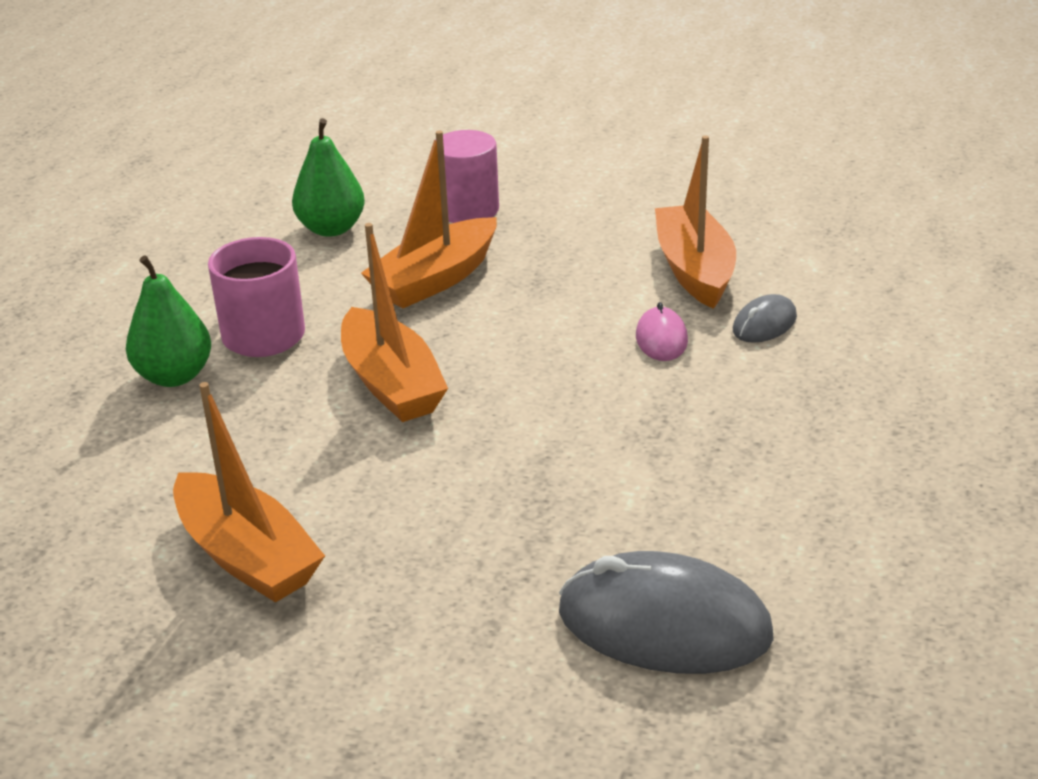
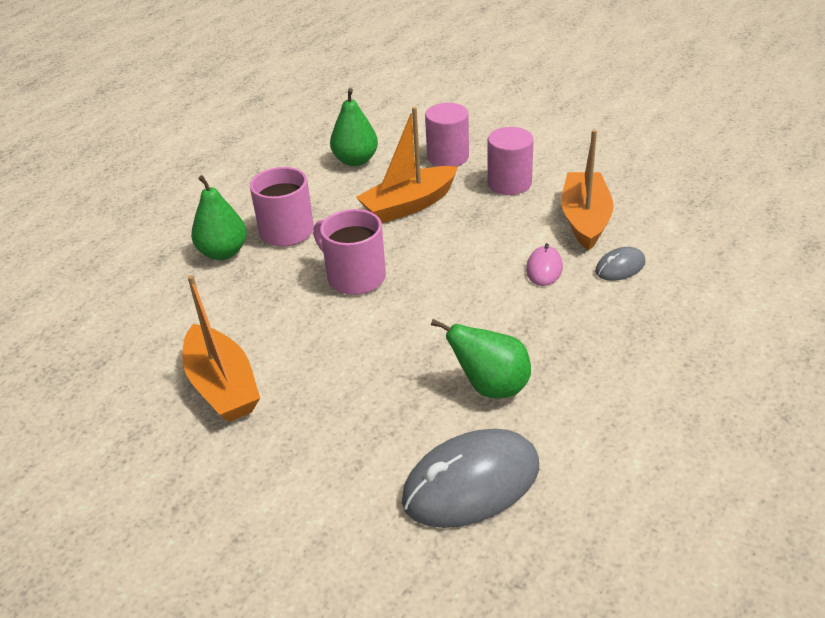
camera: 15 degrees right, 5 degrees up
(391, 384) = (354, 277): orange boat -> pink mug
(570, 235) = (509, 183): none -> pink cylinder
(645, 499) = (491, 387): none -> green pear
(664, 624) = (471, 483): grey mouse -> grey mouse turned 60 degrees counterclockwise

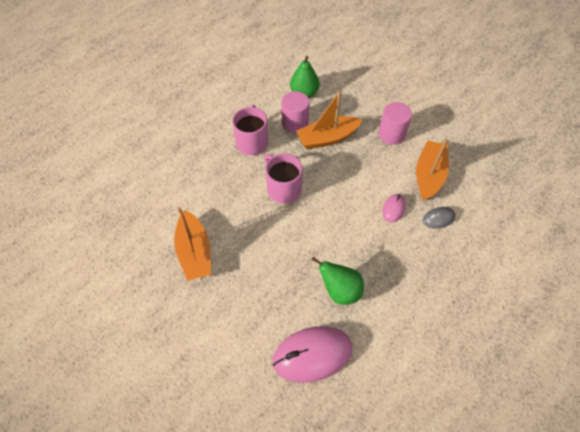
camera: 10 degrees right, 20 degrees up
(223, 252) = (213, 151): green pear -> none
(448, 157) = (360, 103): pink cylinder -> pink cylinder (295, 123)
(471, 483) = (312, 354): grey mouse -> pink mouse

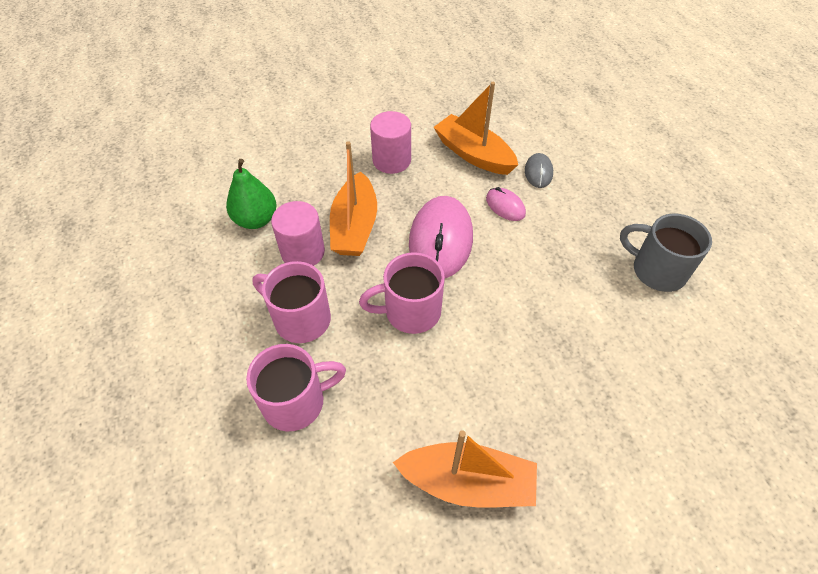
camera: 65 degrees left, 5 degrees down
(205, 162) = (296, 402): none -> pink mug
(312, 354) = (690, 380): pink mouse -> pink mouse (440, 240)
(340, 290) = (603, 310): green pear -> none
(393, 316) = (656, 270): none -> grey mug

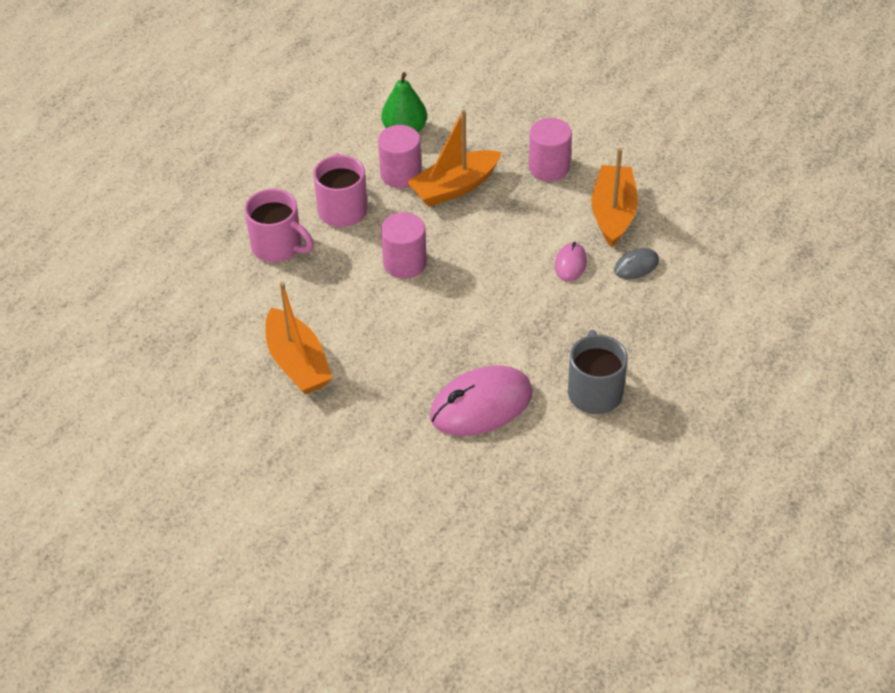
camera: 55 degrees right, 5 degrees down
(410, 311) = (405, 263): pink mug -> pink cylinder
(440, 240) = (491, 243): pink mouse -> pink mouse (481, 405)

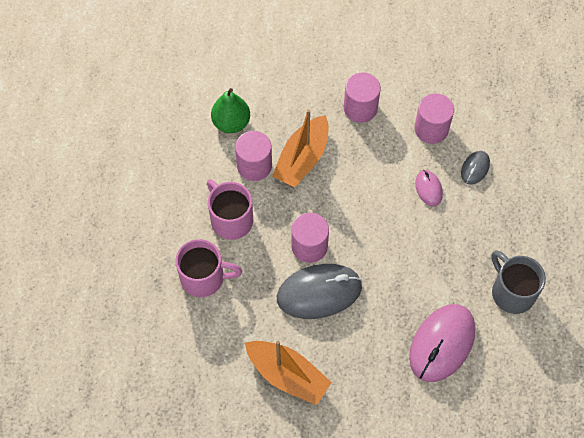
camera: 30 degrees left, 15 degrees up
(384, 306) = (319, 292): none -> grey mouse
(613, 213) = (431, 129): orange boat -> pink cylinder

